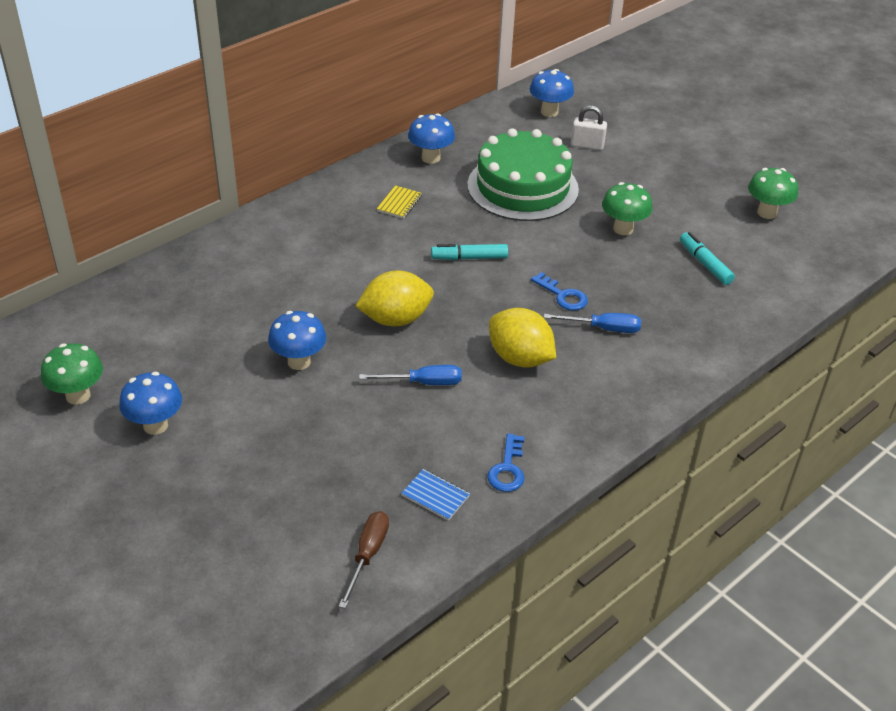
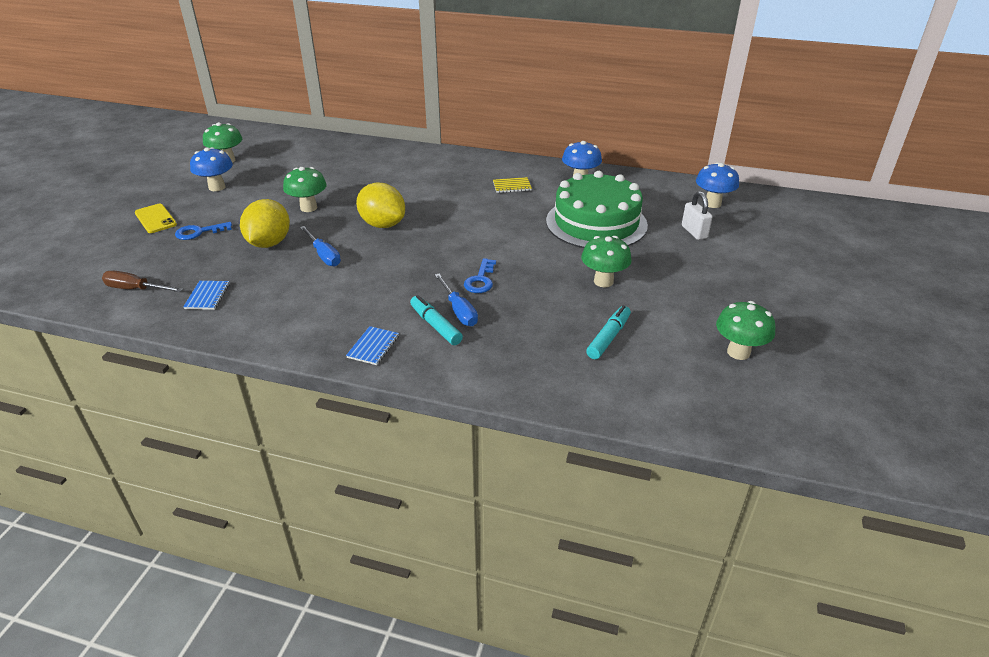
camera: 60 degrees right, 5 degrees down
(192, 503) = (155, 219): none -> yellow phone
(299, 362) = (308, 208): blue mushroom -> green mushroom
(367, 555) = (136, 289): brown screwdriver -> brown screwdriver turned 150 degrees counterclockwise
(469, 258) = (482, 229): turquoise marker -> turquoise marker (435, 326)
(507, 469) = (254, 317): blue key -> blue key (199, 232)
(520, 358) = (385, 284): yellow lemon -> yellow lemon (269, 243)
(622, 401) = (373, 347): none -> blue notebook

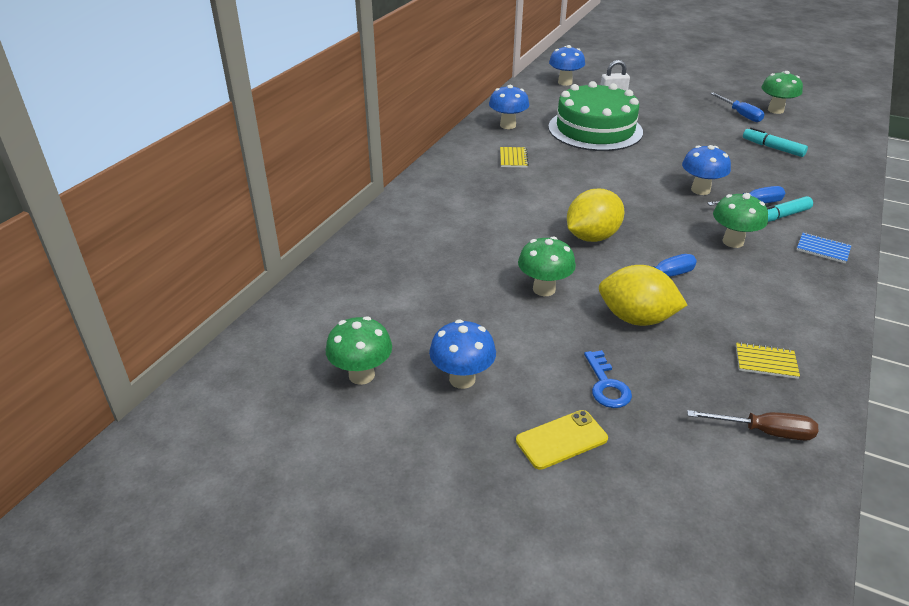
camera: 80 degrees left, 0 degrees up
(136, 289) = (764, 432): brown screwdriver -> brown screwdriver turned 105 degrees counterclockwise
(207, 296) = (766, 362): blue notebook -> yellow notebook
(480, 280) = (700, 190): blue key -> blue mushroom
(603, 281) = (694, 139): green mushroom -> green mushroom (733, 242)
(701, 320) = (740, 114): none -> blue screwdriver

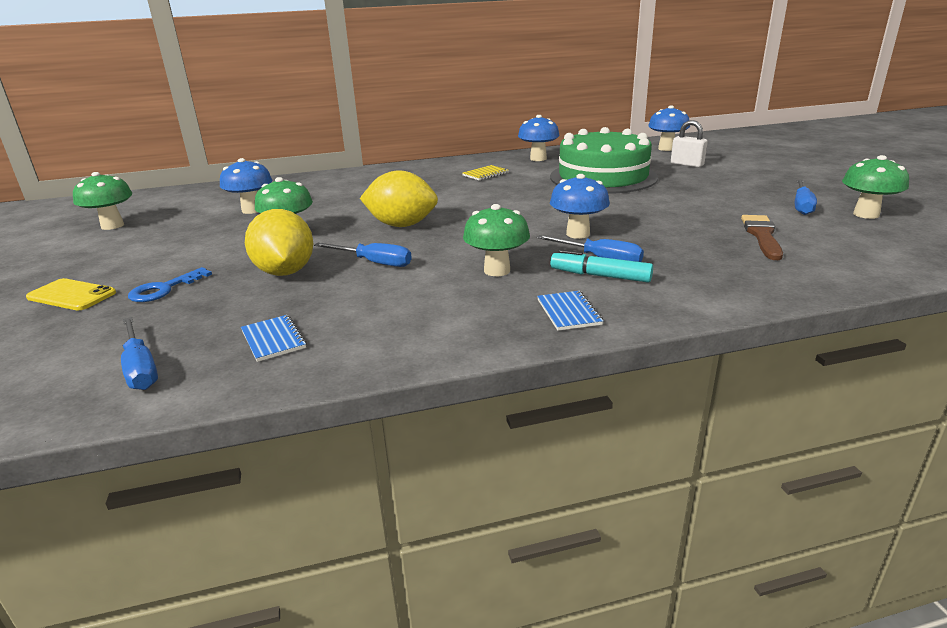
camera: 50 degrees right, 10 degrees down
(462, 379) = (131, 248): blue mushroom -> blue mushroom (252, 210)
(764, 432) = (140, 368): brown screwdriver -> blue screwdriver
(766, 362) = (273, 339): yellow notebook -> blue notebook
(773, 148) = (762, 236): turquoise marker -> brown brush

